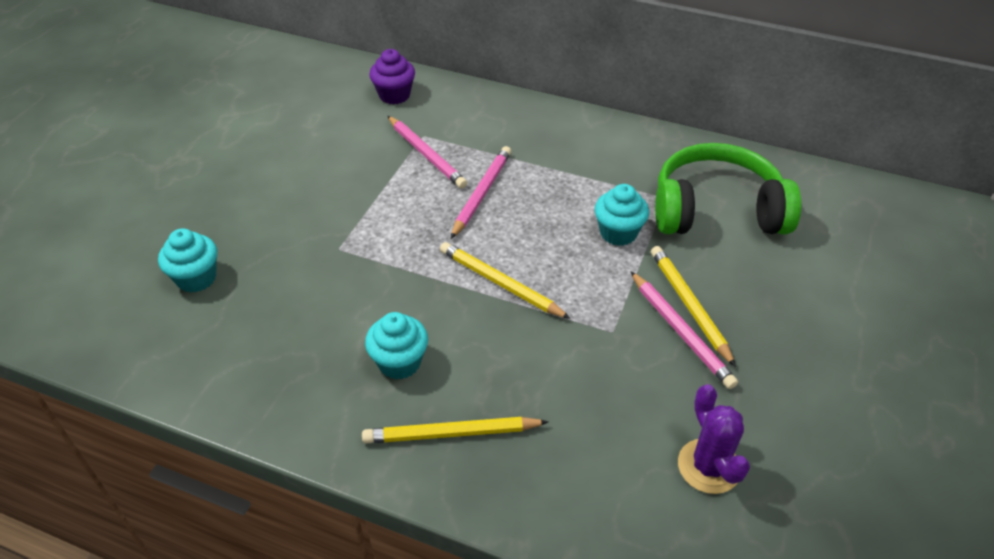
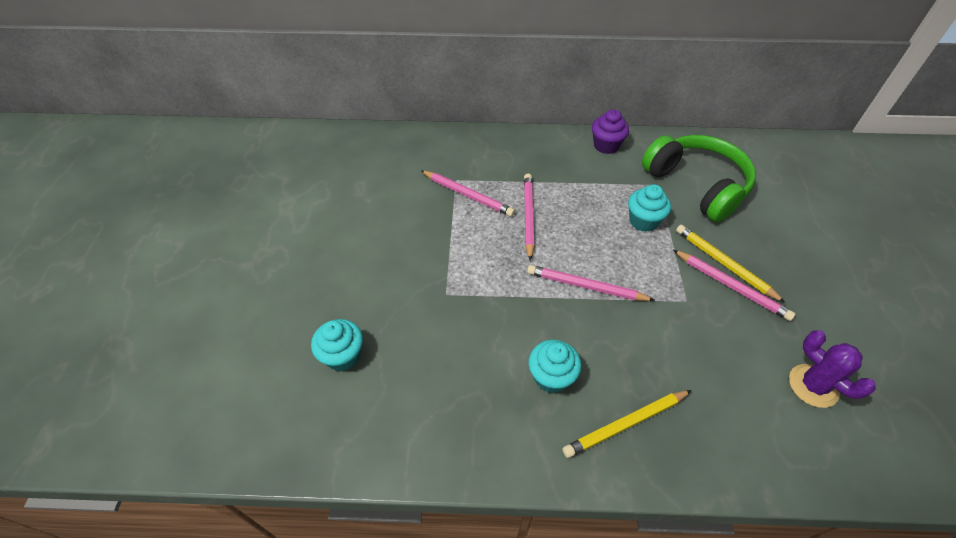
camera: 20 degrees left, 5 degrees up
(394, 95) = (414, 151): purple cupcake -> purple cupcake (606, 146)
(500, 283) = (585, 286): yellow pencil -> pink pencil
(716, 210) = (697, 185): green headphones -> green headphones turned 75 degrees clockwise

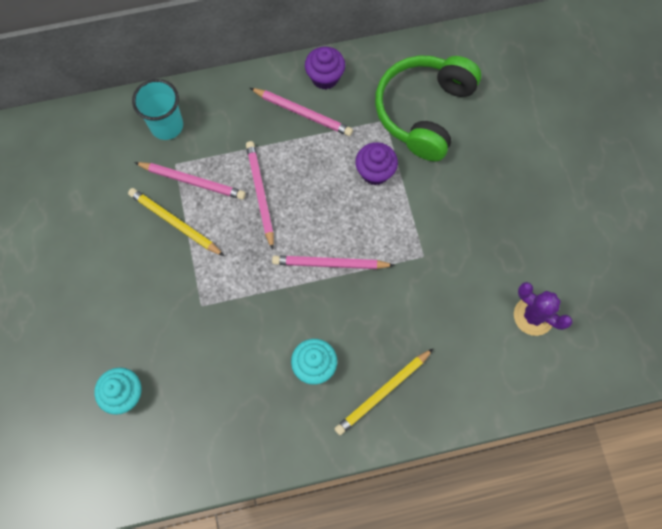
camera: 15 degrees left, 20 degrees up
(457, 153) = (167, 126): none -> turquoise cup
(643, 221) = (375, 172): turquoise cupcake -> purple cupcake
(697, 185) = (424, 112): green headphones -> green headphones turned 105 degrees counterclockwise
(724, 264) = (455, 205): yellow pencil -> yellow pencil (174, 223)
(731, 286) = (463, 230): pink pencil -> pink pencil (303, 113)

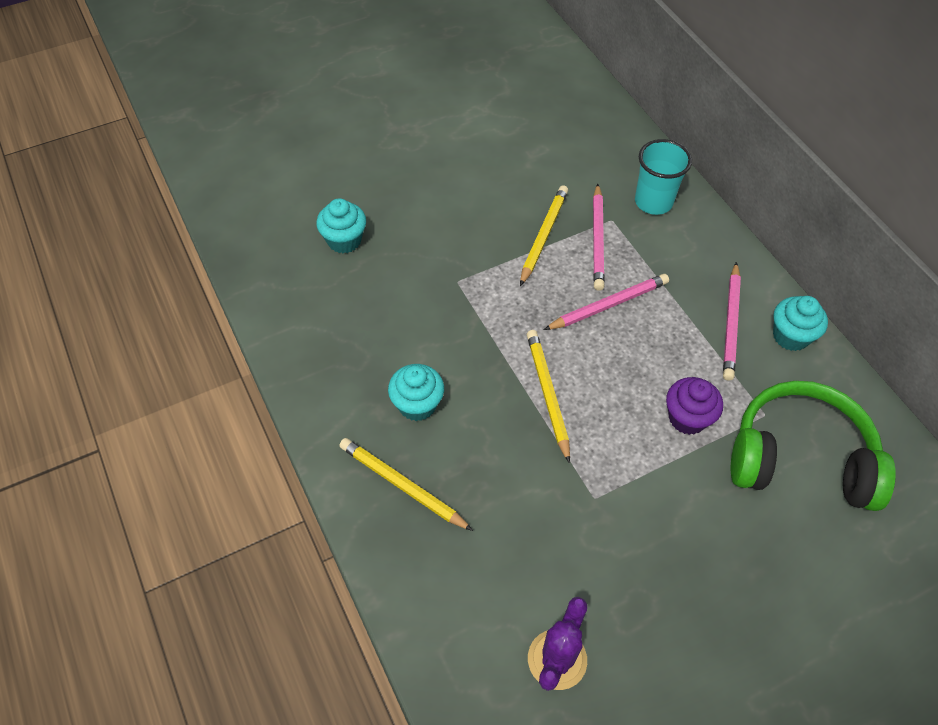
camera: 75 degrees right, 15 degrees down
(325, 77) = (790, 336): purple cupcake -> turquoise cupcake
(330, 264) = (547, 394): pink pencil -> yellow pencil

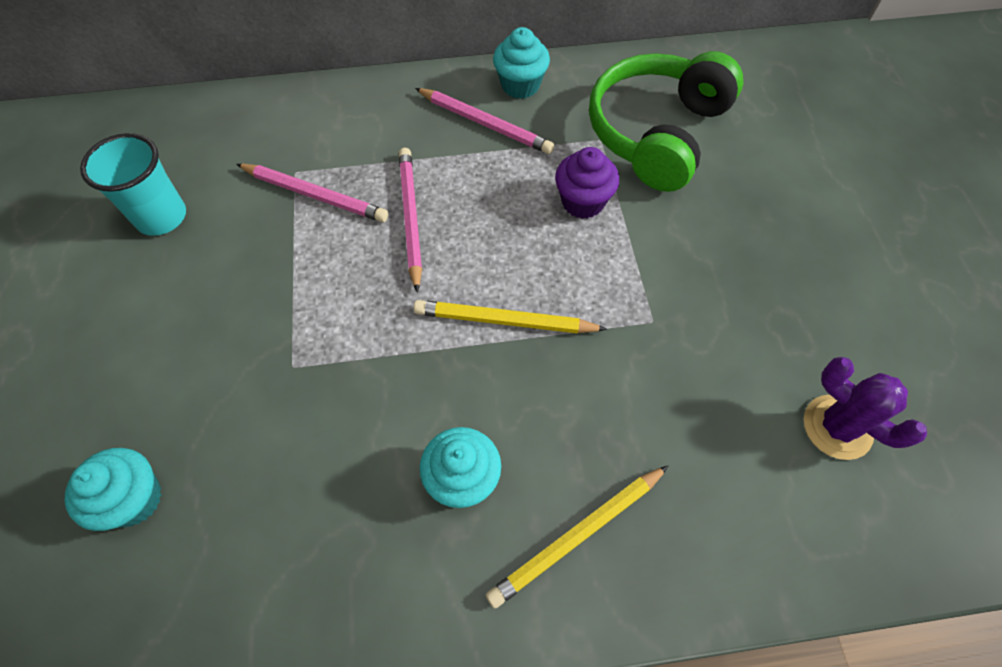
camera: 70 degrees left, 5 degrees up
(543, 236) = (277, 246): yellow pencil -> none
(653, 202) = (293, 126): turquoise cup -> turquoise cup (161, 217)

